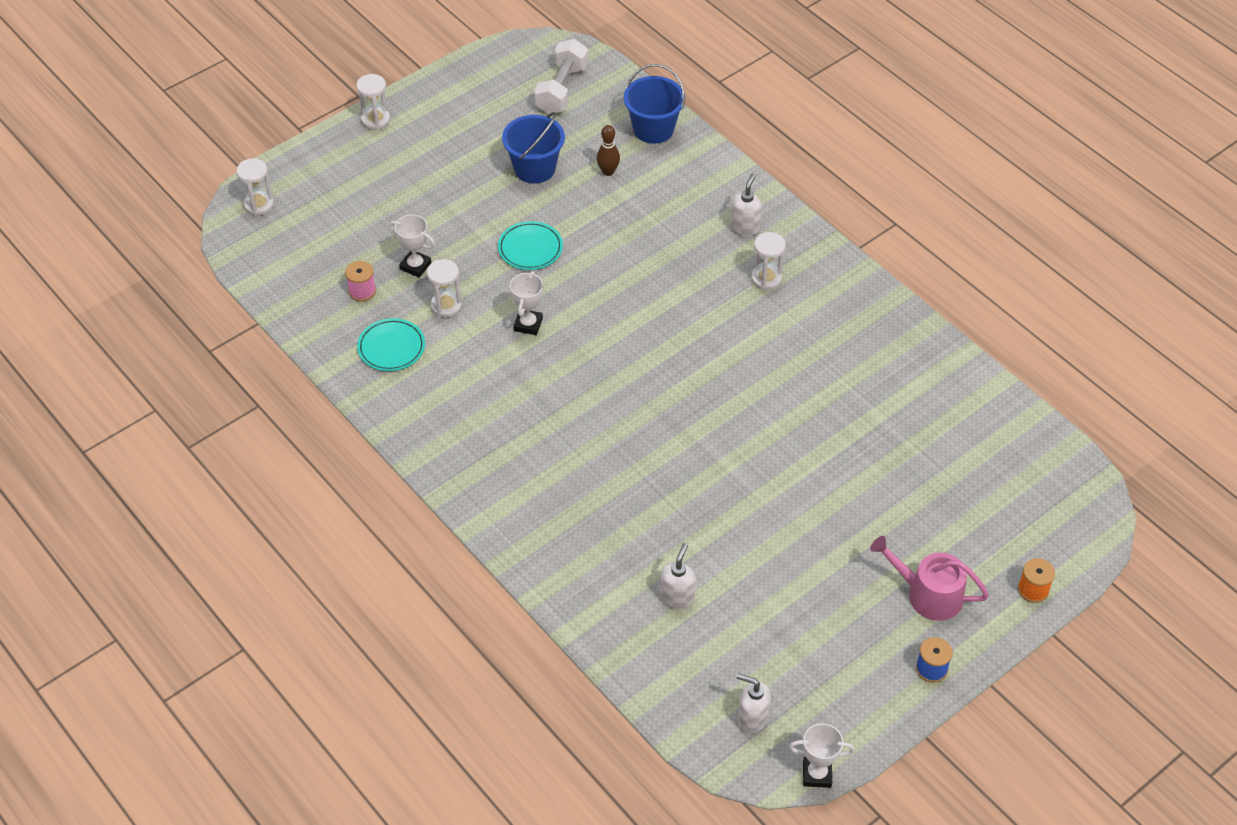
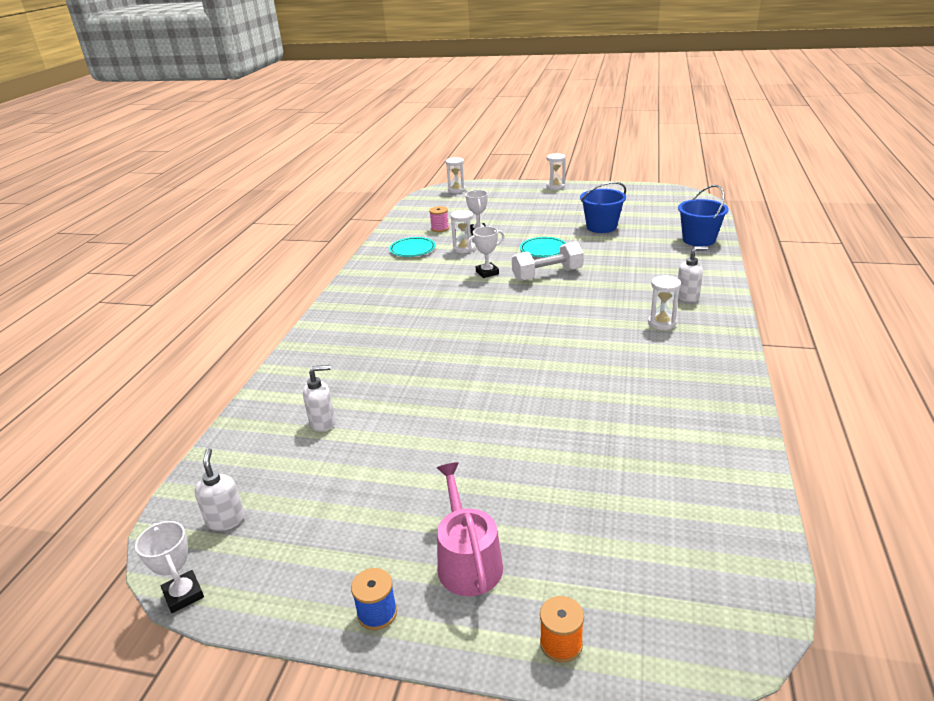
camera: 55 degrees right, 20 degrees down
(561, 89) = (669, 209): white dumbbell -> white dumbbell (547, 275)
(608, 171) = (640, 243): brown bowling pin -> none

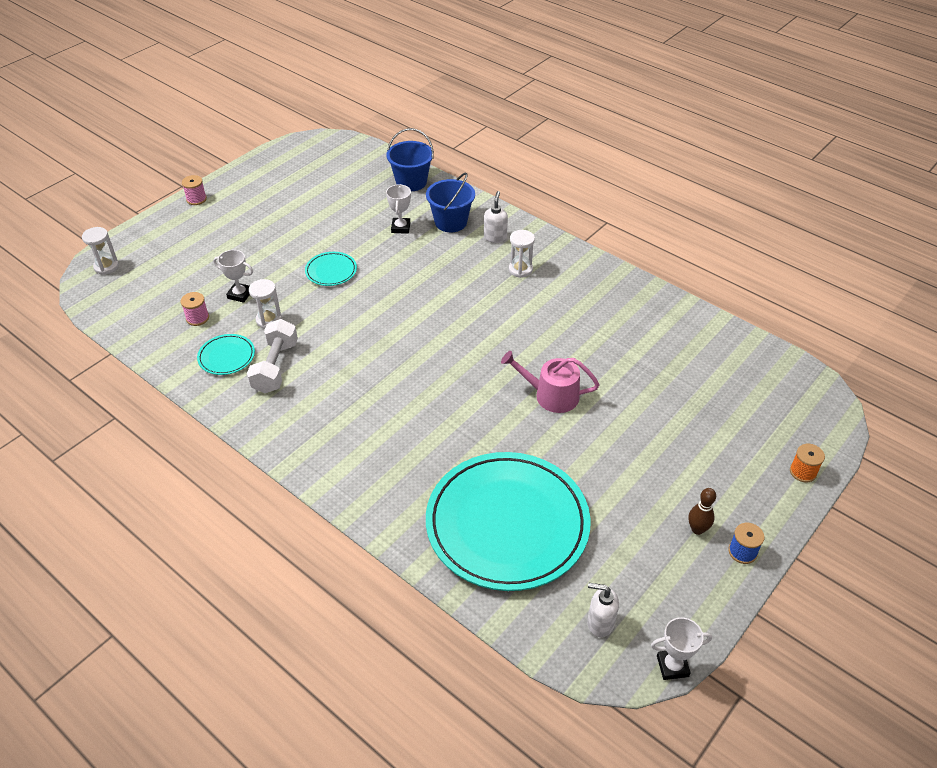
camera: 65 degrees left, 15 degrees up
(323, 423) = (507, 524): white soap dispenser -> turquoise plate
(390, 559) = (697, 529): none -> brown bowling pin
(467, 561) = (719, 489): pink watering can -> pink watering can (551, 395)
(487, 272) = (338, 325): white trophy -> white trophy (400, 228)
(547, 275) = (382, 291): white dumbbell -> white dumbbell (275, 367)
(555, 187) = (196, 199): white hourglass -> pink spool
(601, 227) = (325, 217): blue bucket -> blue bucket (451, 222)

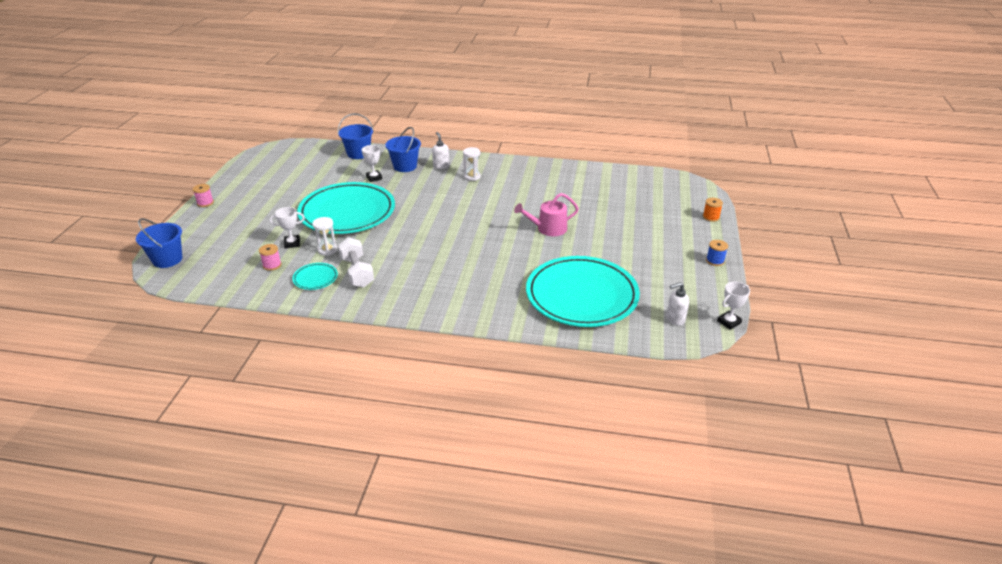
camera: 30 degrees left, 10 degrees down
(106, 266) = (167, 259): white hourglass -> blue bucket
(331, 271) = (347, 212): turquoise plate -> turquoise plate, size x2.46
(697, 529) = (684, 260): brown bowling pin -> none

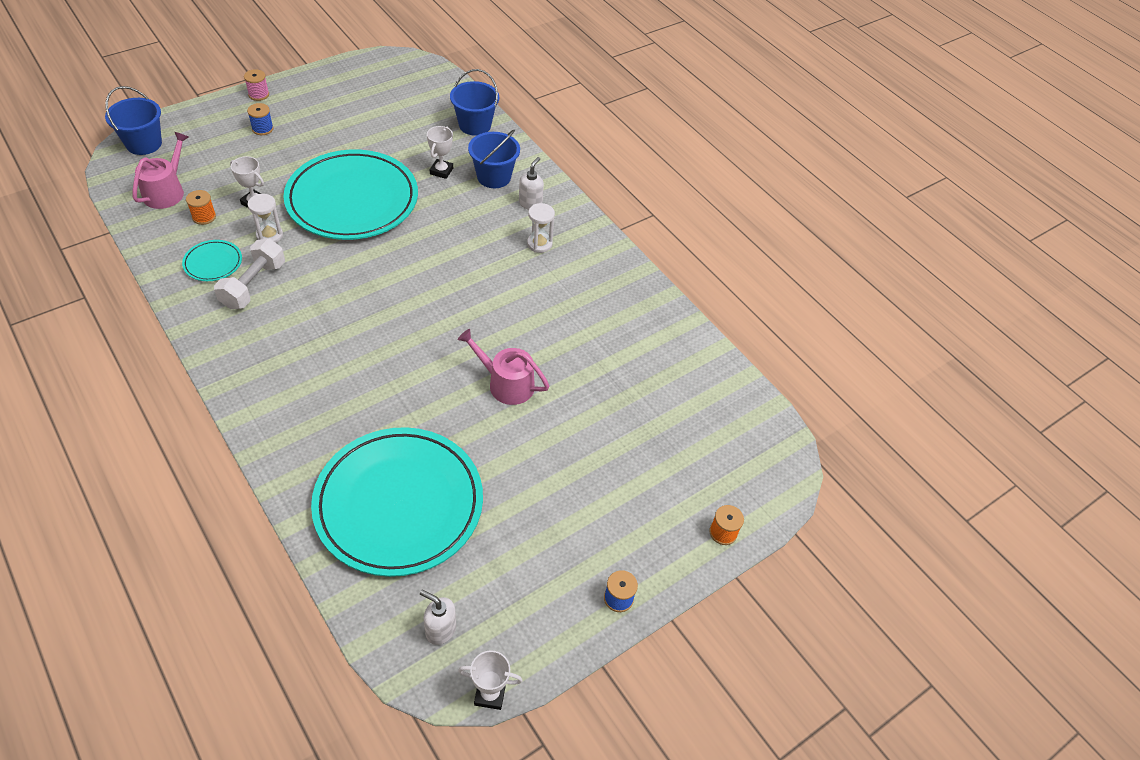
camera: 40 degrees right, 15 degrees up
(225, 269) = (166, 191): none -> pink watering can
(236, 214) = (262, 129): none -> blue spool
(272, 265) = (204, 217): pink spool -> orange spool

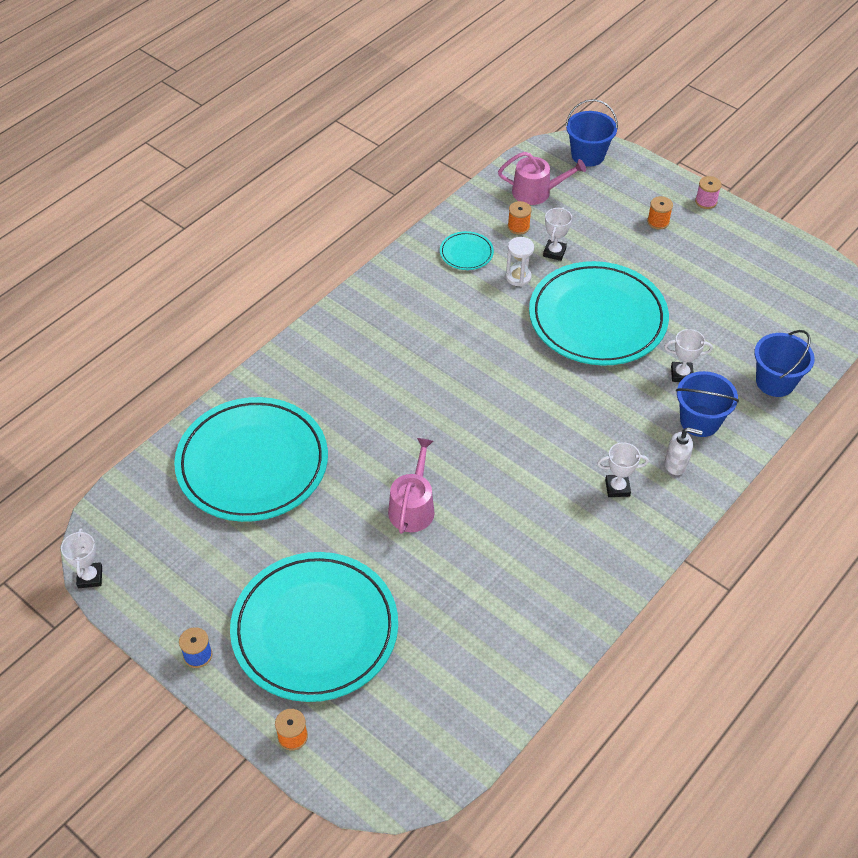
camera: 80 degrees right, 0 degrees up
(253, 285) = (453, 288): white dumbbell -> none
(262, 129) = (658, 222): blue spool -> orange spool
(440, 629) = (140, 527): white soap dispenser -> none
(539, 244) = (617, 488): white hourglass -> white trophy
(616, 491) = (315, 630): none -> turquoise plate

